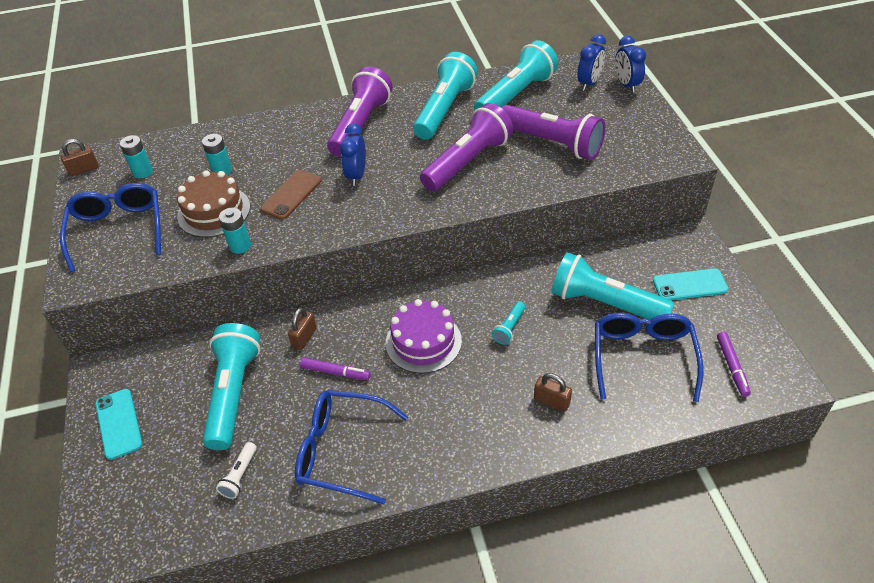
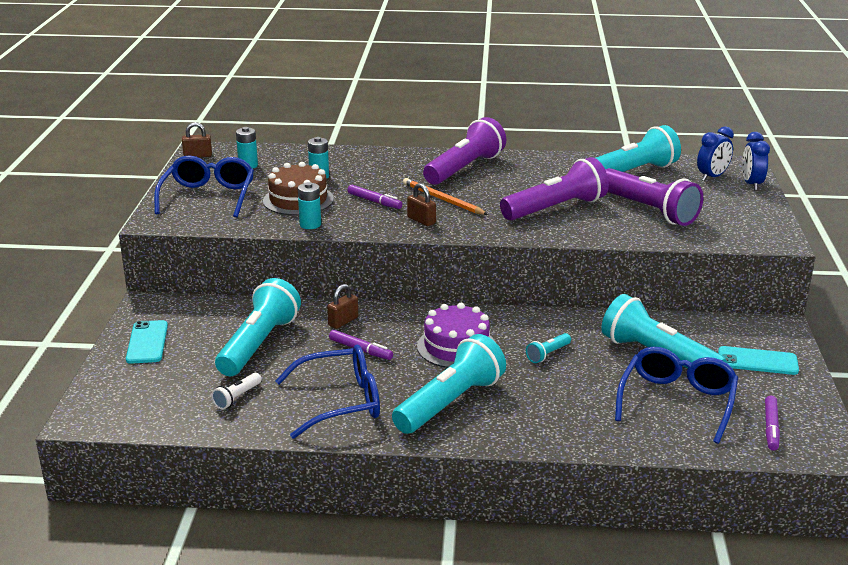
camera: 15 degrees right, 20 degrees down
(291, 195) = (374, 201): brown phone -> purple marker
(342, 451) = (340, 402): blue glasses -> blue glasses turned 135 degrees clockwise
(356, 175) = (442, 199): blue clock -> orange pencil
(444, 109) = (552, 171): turquoise flashlight -> turquoise flashlight (450, 403)
(551, 401) = (564, 412): brown padlock -> brown padlock (421, 220)

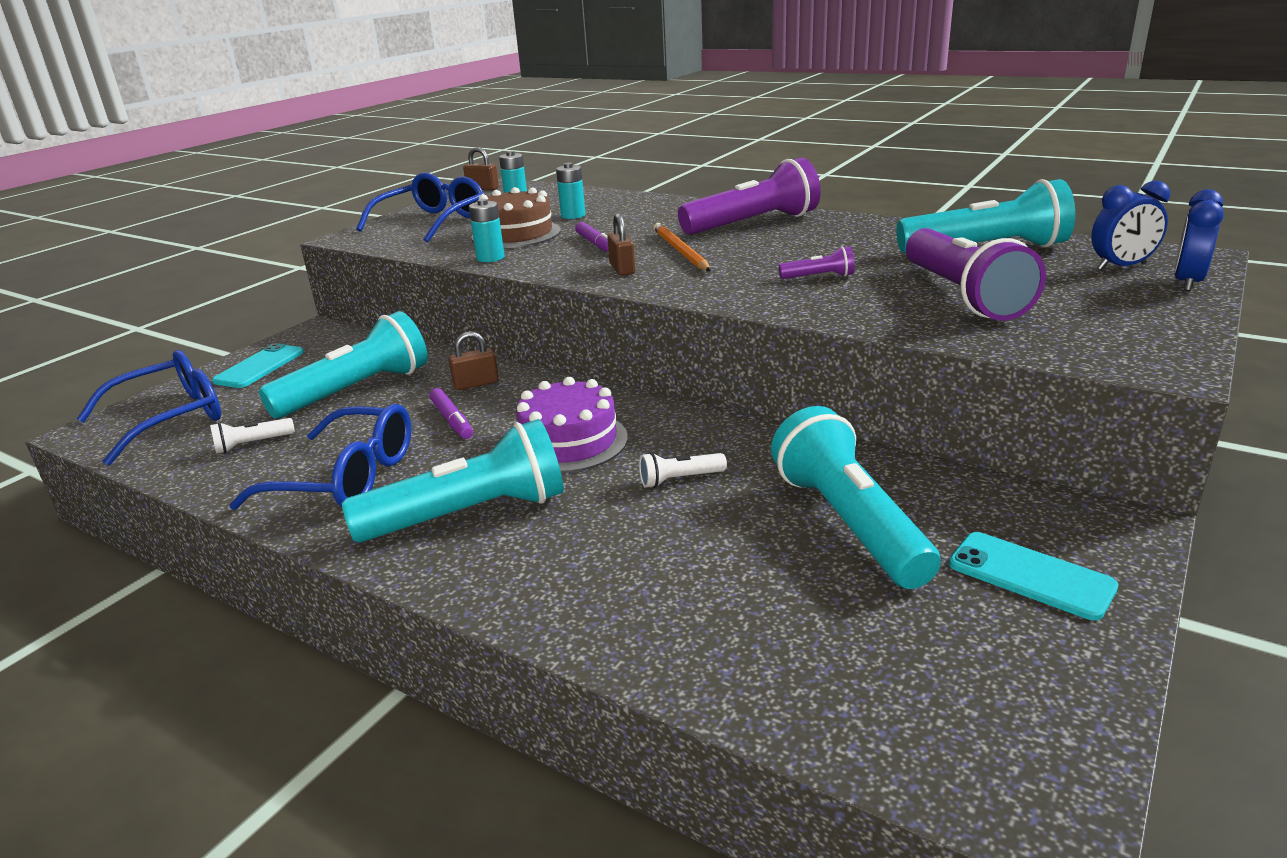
camera: 30 degrees right, 0 degrees up
(548, 354) = (680, 479): turquoise flashlight -> white flashlight
(555, 209) = (819, 277): purple flashlight -> purple flashlight, size x0.43
(677, 402) = (809, 609): blue glasses -> blue glasses (169, 419)
(771, 427) = (952, 714): purple marker -> none

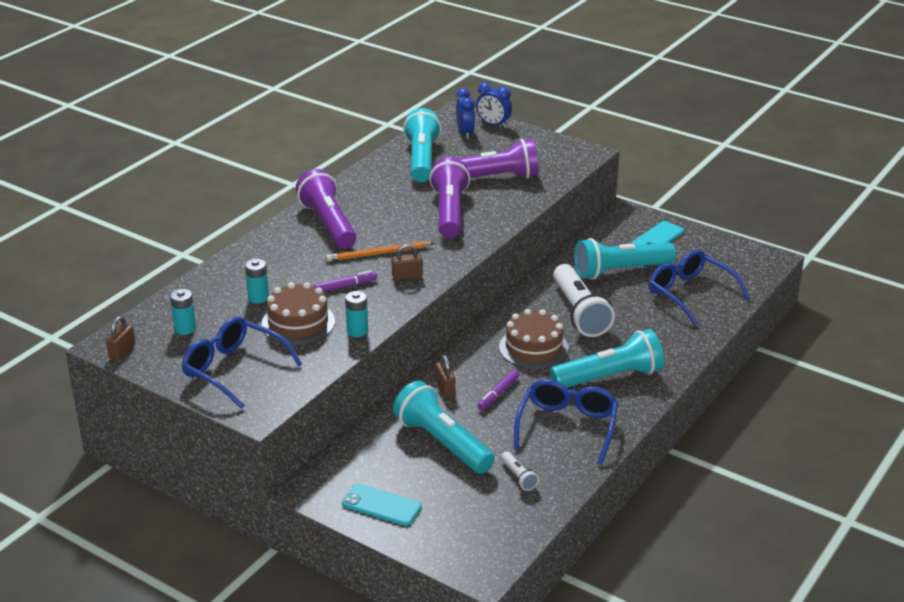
camera: 90 degrees left, 5 degrees up
(169, 419) = (470, 531): blue glasses -> blue glasses (690, 294)
(452, 420) = (498, 394): purple marker -> purple marker turned 150 degrees clockwise
(469, 514) = (609, 377): turquoise flashlight -> turquoise flashlight turned 90 degrees clockwise
(569, 441) = (533, 348): purple cake -> brown cake
(680, 479) = (579, 312): white flashlight -> white flashlight, size x2.32
(819, 277) = (449, 212): purple flashlight -> purple flashlight, size x2.32

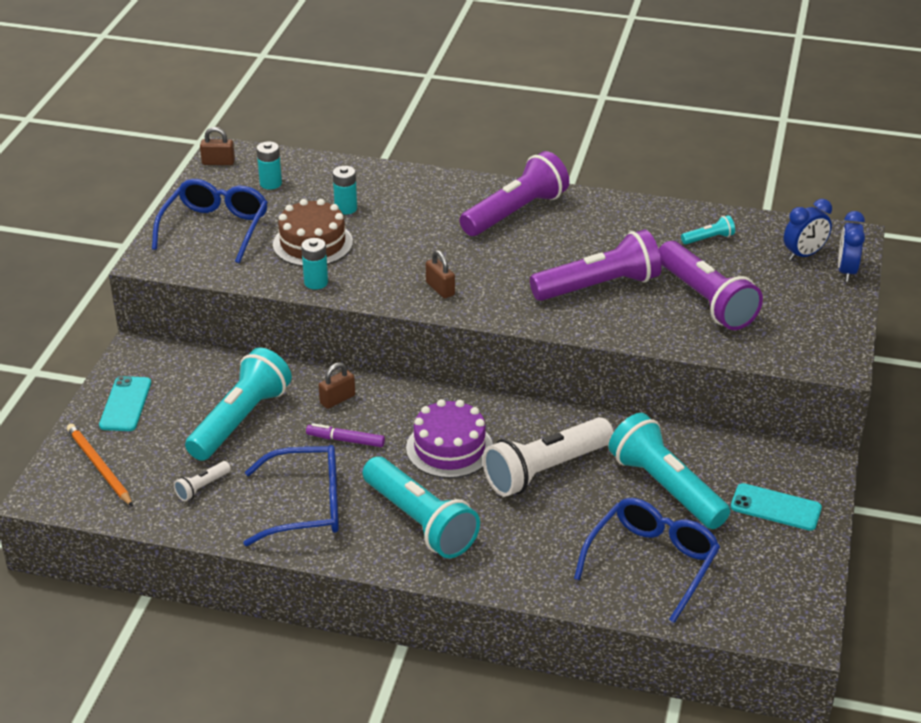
camera: 70 degrees right, 5 degrees up
(345, 286) = (396, 254): purple marker -> none
(378, 254) = (474, 259): orange pencil -> orange pencil (99, 466)
(422, 160) = (708, 239): turquoise flashlight -> turquoise flashlight, size x0.43
(533, 348) = (449, 448): brown cake -> purple cake

